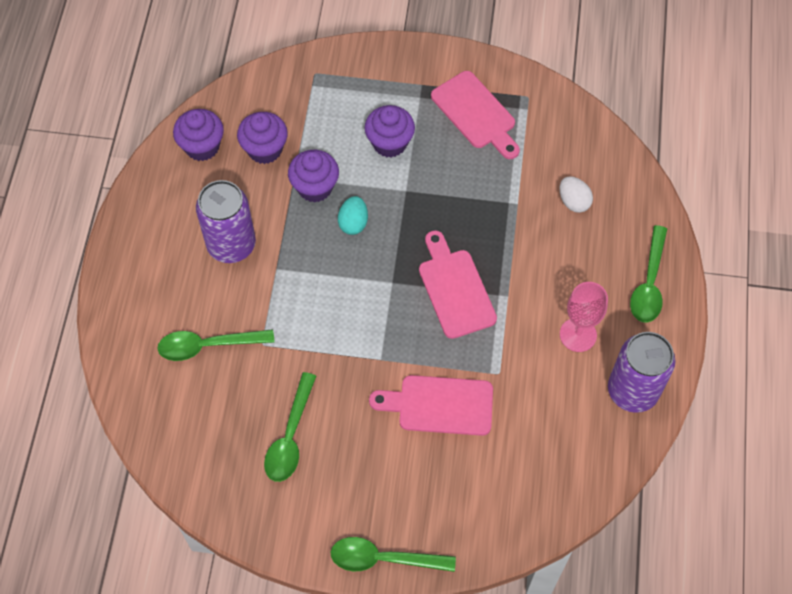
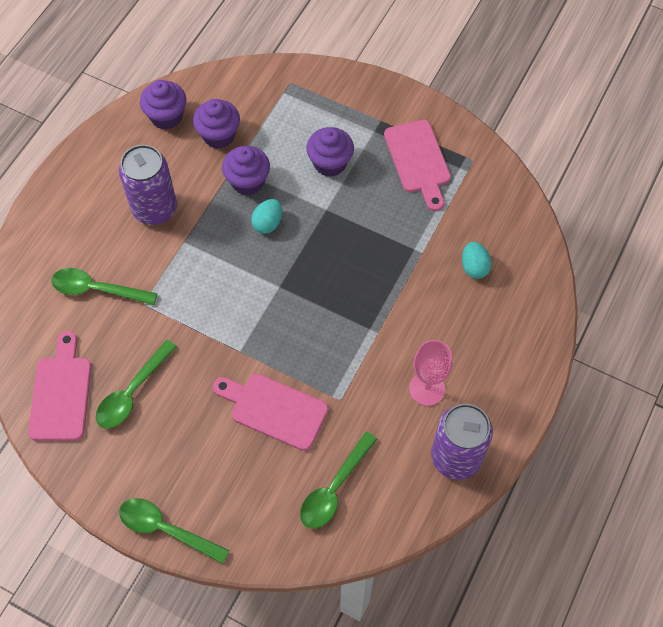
camera: 20 degrees right, 0 degrees up
(455, 289) = (332, 311): pink cutting board -> pink cutting board (61, 393)
(573, 202) = (474, 267): white egg -> turquoise egg
(649, 283) = (513, 364): green spoon -> green spoon (334, 488)

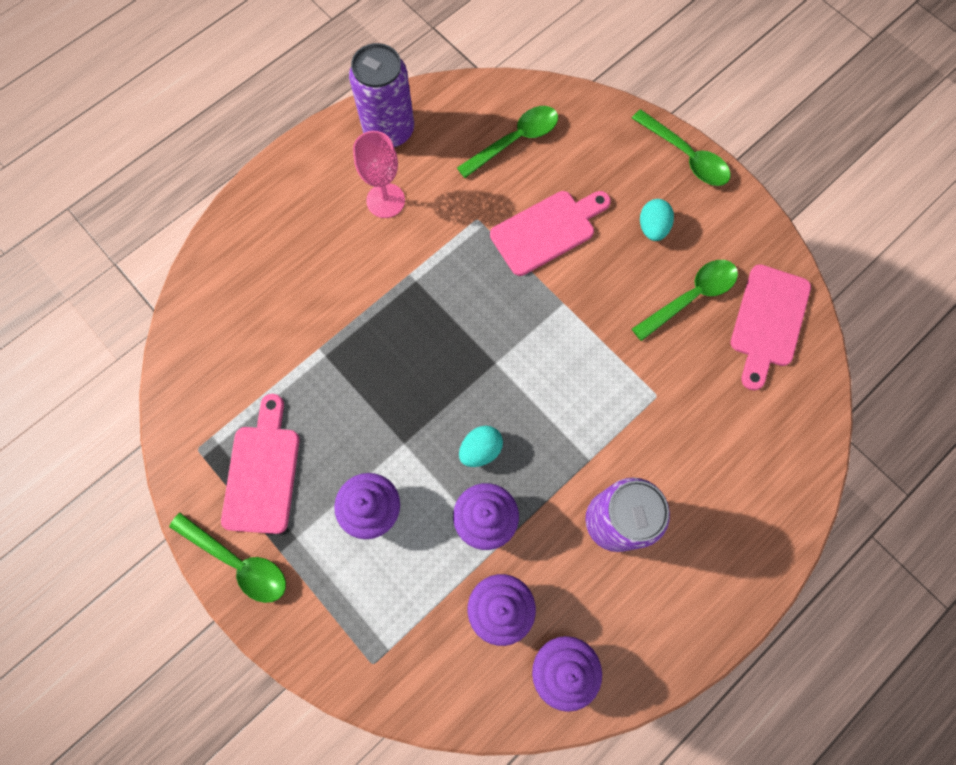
camera: 160 degrees left, 10 degrees up
(97, 289) = (707, 432): green spoon -> green spoon (238, 562)
(274, 410) = (547, 230): pink cutting board -> pink cutting board turned 75 degrees counterclockwise
(474, 267) = (270, 311): turquoise egg -> turquoise egg (652, 228)

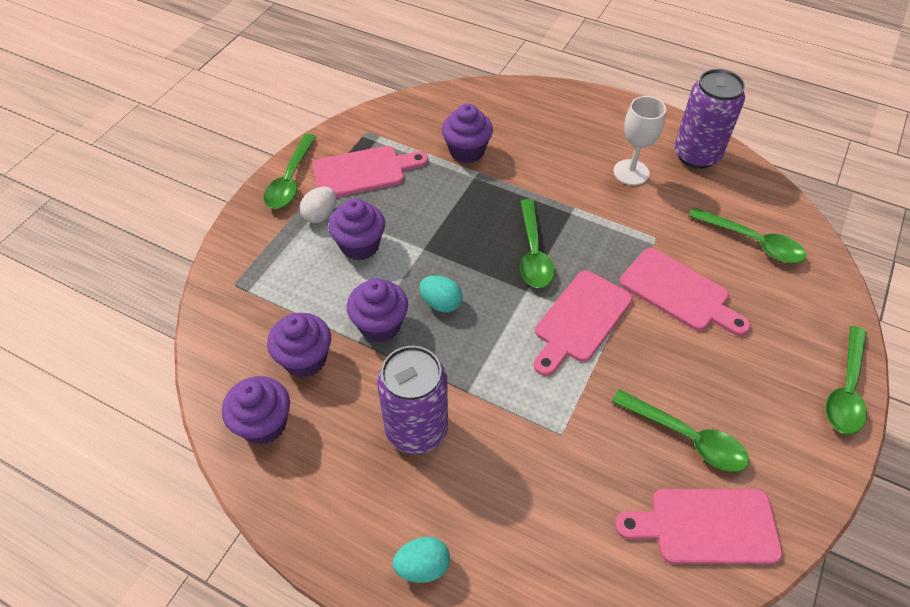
camera: 70 degrees right, 20 degrees down
(282, 349) = (466, 151): none -> purple cupcake
(309, 540) = (320, 215): none -> white egg
(385, 200) = (631, 172): pink goblet -> white goblet
(452, 337) = (533, 253): none -> green spoon
(546, 329) = (580, 320): none -> pink cutting board
(652, 228) = (741, 380): turquoise egg -> turquoise egg (422, 566)

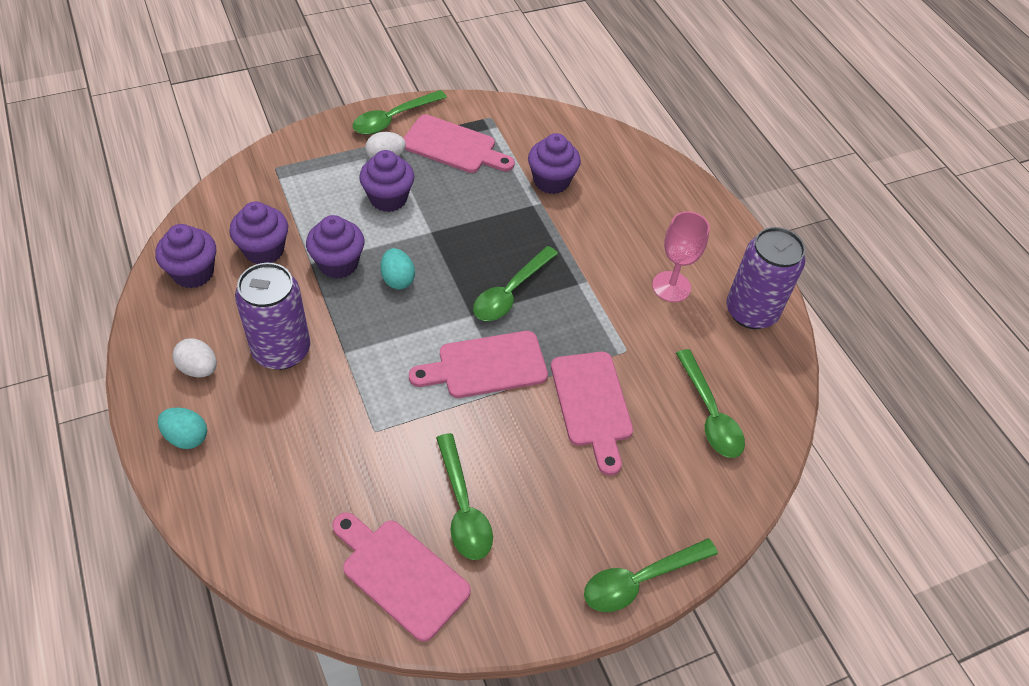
camera: 35 degrees right, 0 degrees up
(365, 500) = (199, 368): none -> white egg
(631, 172) = (671, 286): white goblet -> pink goblet

